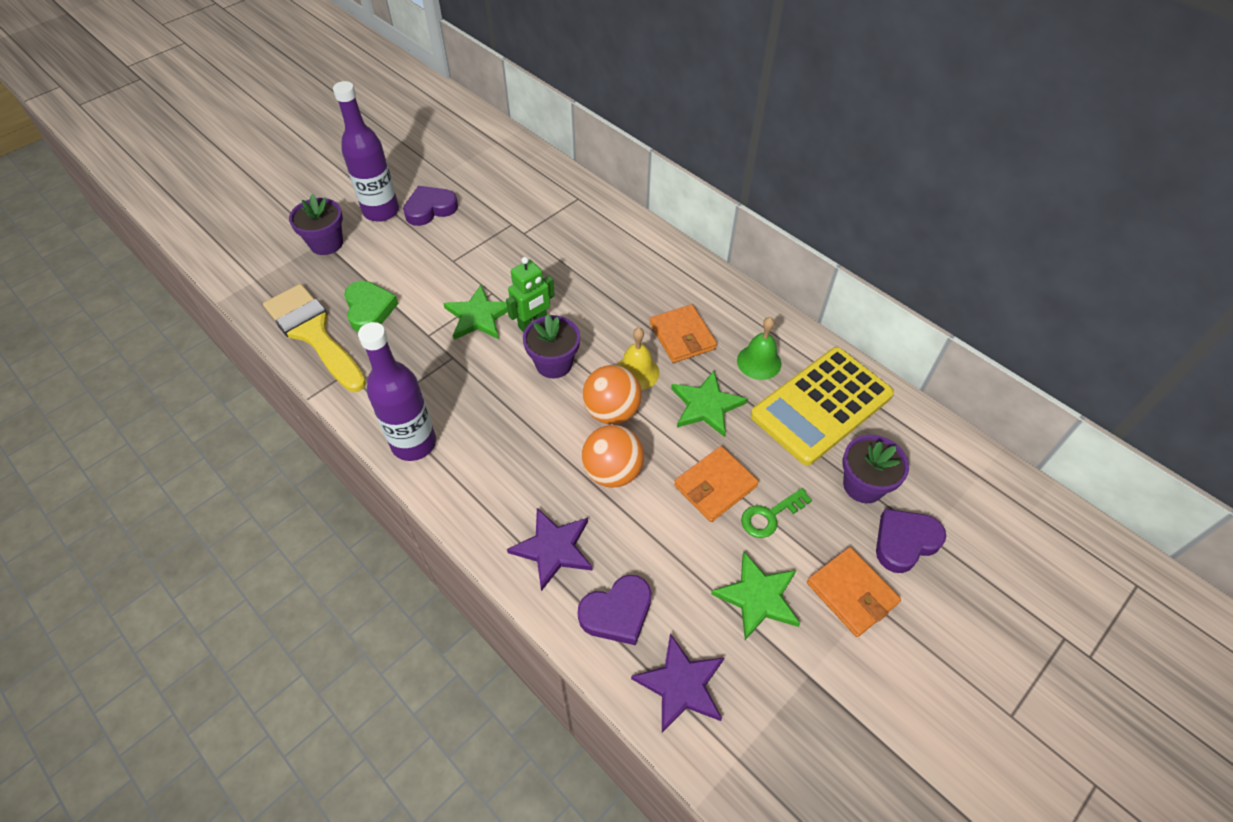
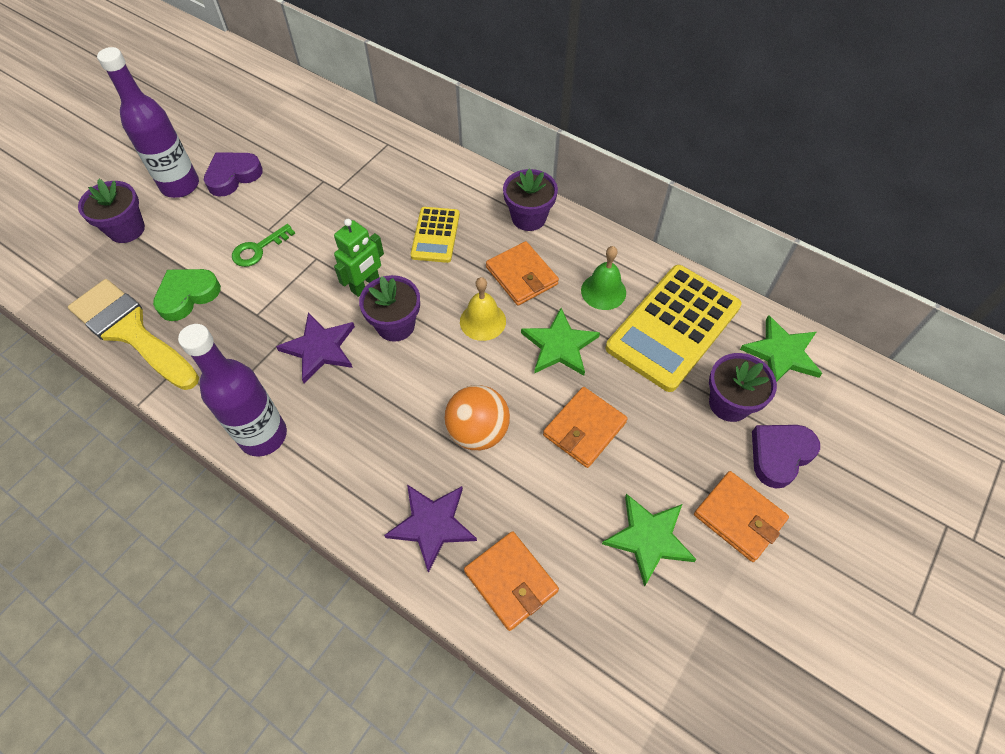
camera: 10 degrees left, 5 degrees up
(369, 309) = (187, 295): green heart -> green heart turned 105 degrees counterclockwise
(478, 316) = (307, 286): green star -> green star (782, 353)
(607, 287) = (435, 235): none -> yellow calculator
(612, 411) = (465, 367): orange ball -> none
(617, 612) = (511, 581): purple heart -> orange wallet
(681, 685) = (590, 646): purple star -> purple star (320, 348)
(699, 283) = (528, 217): none -> purple flower pot
(770, 516) = (644, 451): green key -> green key (258, 249)

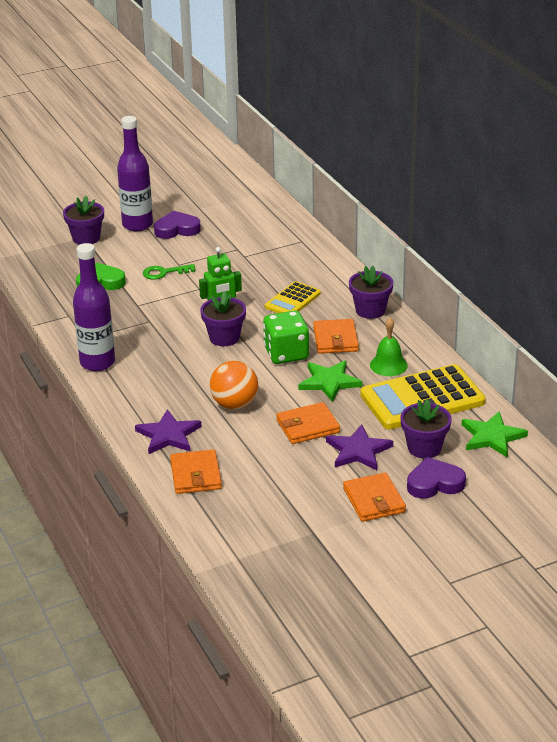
camera: 30 degrees right, 25 degrees down
(131, 331) = (53, 290): yellow brush -> none
(320, 348) = (165, 334): purple star -> purple star (358, 451)
(482, 321) = (286, 354): yellow bell -> green dice
(649, 538) = (302, 488): green star -> none

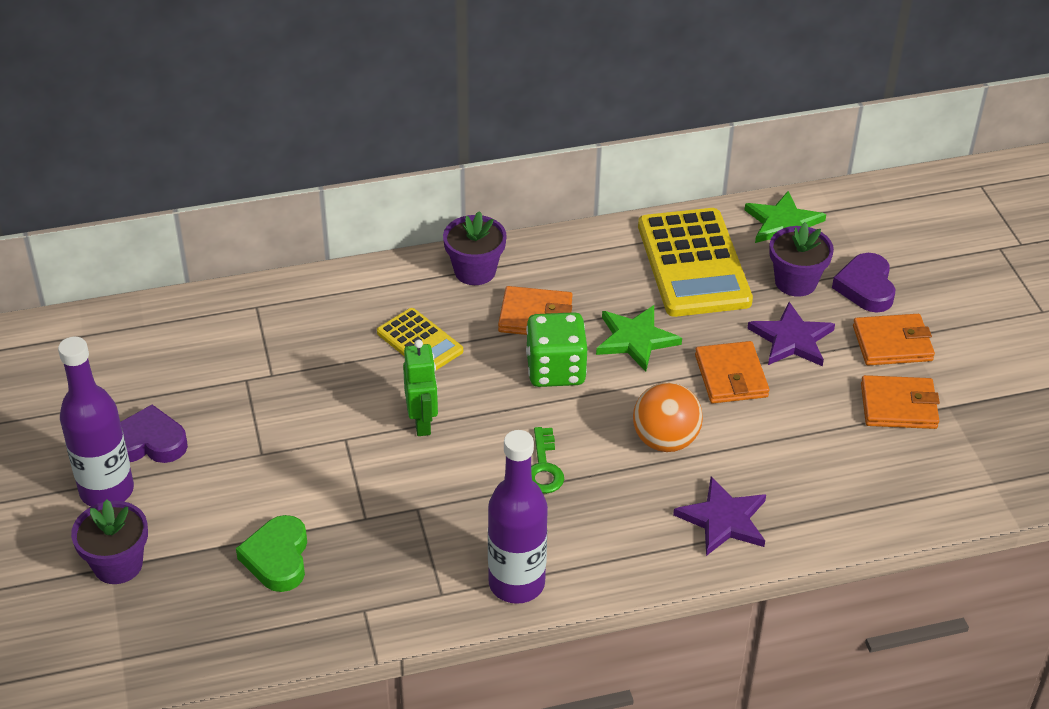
camera: 80 degrees left, 10 degrees up
(164, 273) = (280, 474): green key -> green key (543, 467)
(177, 229) = (148, 442): purple heart -> purple heart turned 90 degrees clockwise
(195, 475) = (819, 502): orange wallet -> orange wallet (898, 406)
(224, 338) = (494, 428): purple flower pot -> none
(388, 365) = (611, 278): green bell -> none

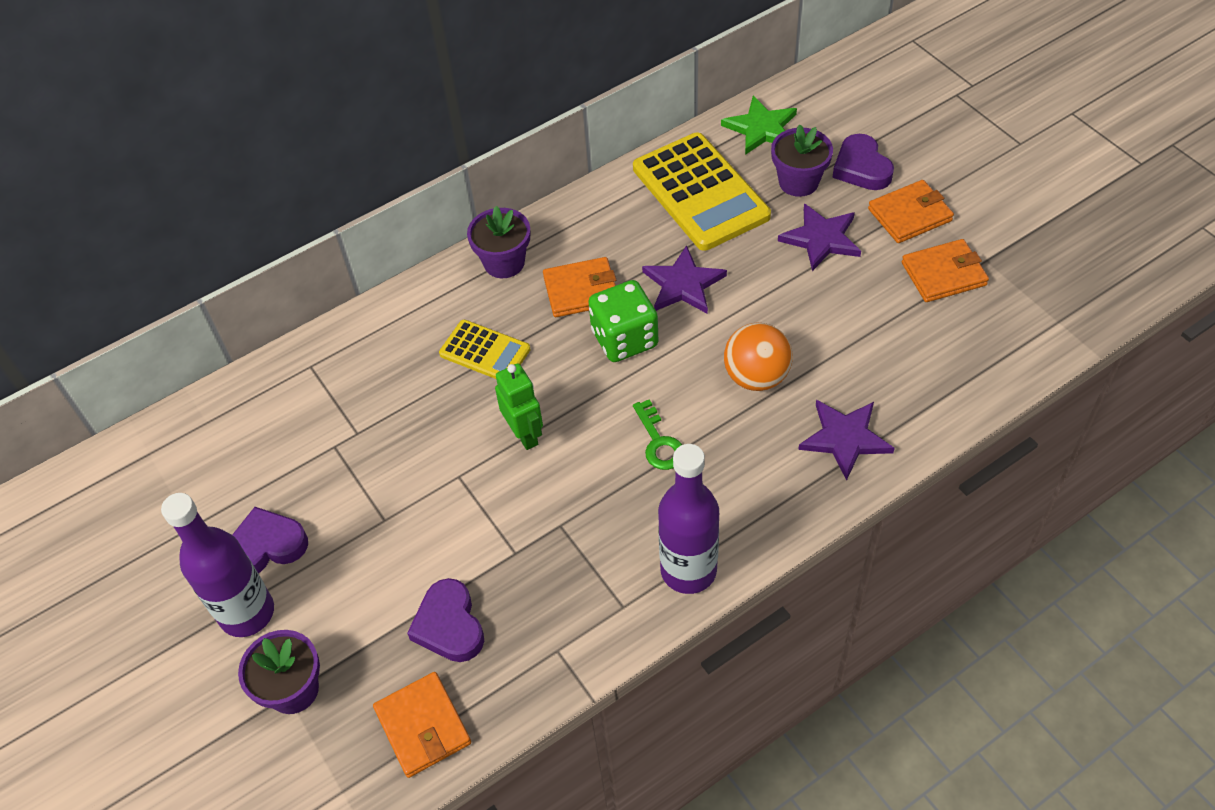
camera: 15 degrees left, 10 degrees up
(277, 558) = (449, 625): green heart -> purple heart
(635, 339) = (683, 284): green star -> purple star
(731, 376) = (785, 293): orange wallet -> orange wallet (423, 726)

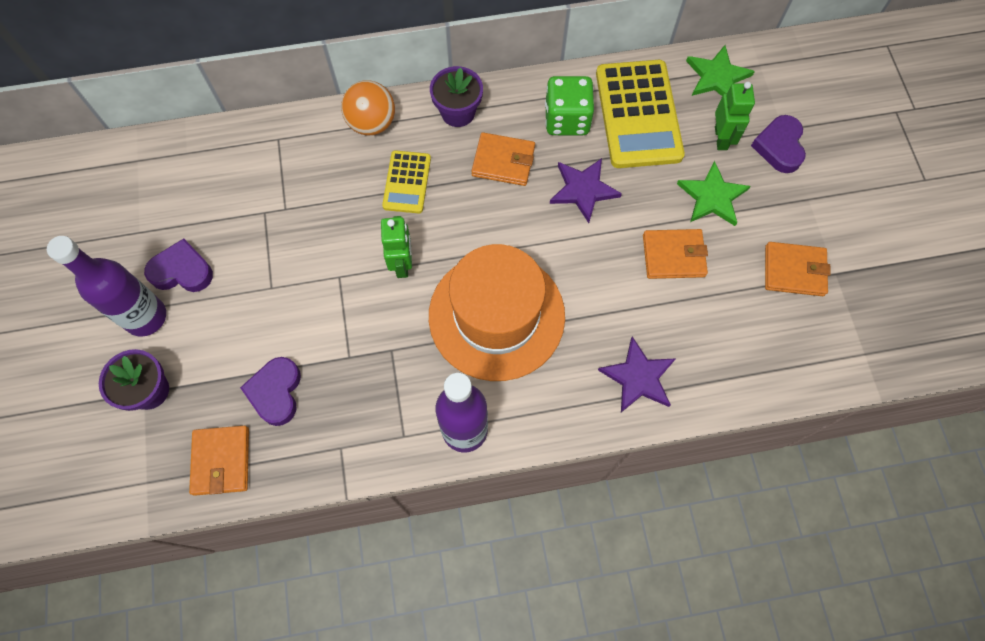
camera: 20 degrees right, 15 degrees up
(485, 351) = (407, 182): yellow calculator -> yellow calculator turned 45 degrees clockwise
(624, 339) = (515, 217): green dice -> green dice (567, 119)
(659, 442) = (496, 315): green key -> orange hat
(756, 377) = (598, 294): orange ball -> orange ball (372, 123)
(798, 182) = (721, 138): purple flower pot -> green robot
(821, 239) = (712, 197): purple star -> green star
(909, 215) = (795, 206): orange wallet -> orange wallet (673, 256)

